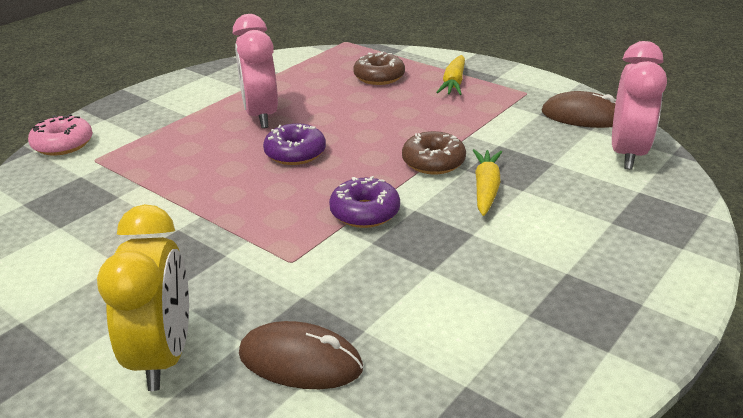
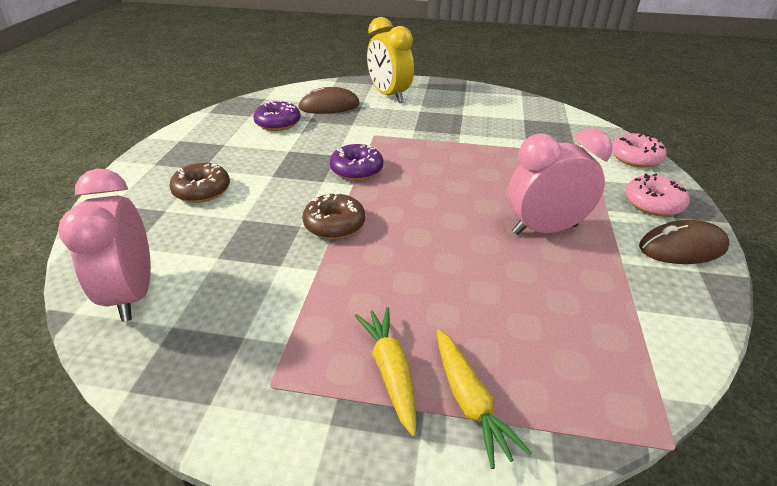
camera: 150 degrees right, 5 degrees up
(143, 110) = (653, 203): none -> pink donut
(261, 116) = (544, 229): pink clock -> pink clock turned 60 degrees counterclockwise
(295, 153) = (459, 199): purple donut -> purple donut (278, 123)
(379, 77) = (503, 346): brown donut -> brown donut (202, 190)
(486, 189) = (275, 211): yellow carrot -> yellow carrot (469, 400)
(582, 116) = (181, 351): brown mouse -> brown mouse (682, 247)

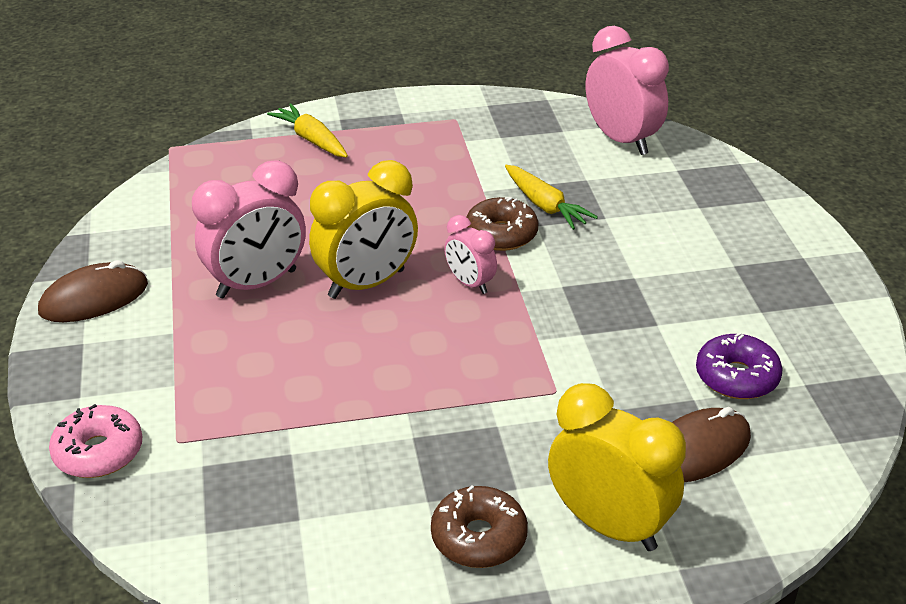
camera: 160 degrees right, 0 degrees up
(202, 190) = (692, 237): brown donut -> brown donut (478, 537)
(356, 170) = (532, 313): purple donut -> none
(383, 195) = (470, 283): none -> pink clock
(390, 372) = (375, 142): yellow carrot -> yellow carrot (544, 205)
(458, 211) = (366, 284): none -> yellow clock
(653, 203) = (104, 357): pink donut -> none

